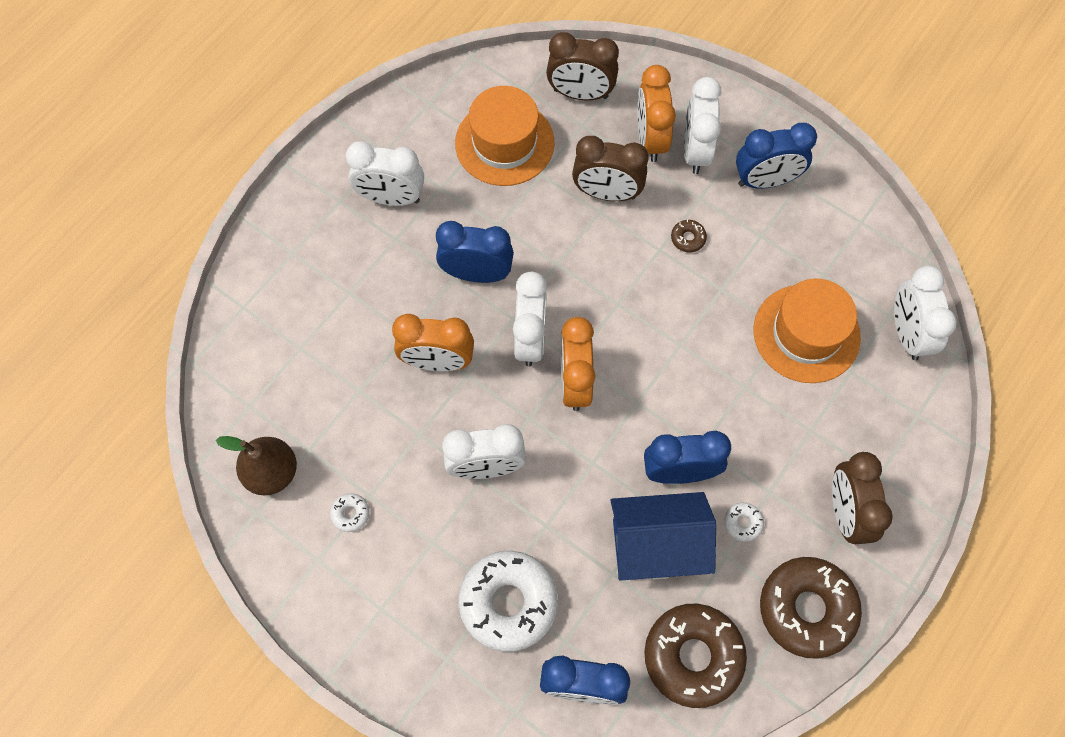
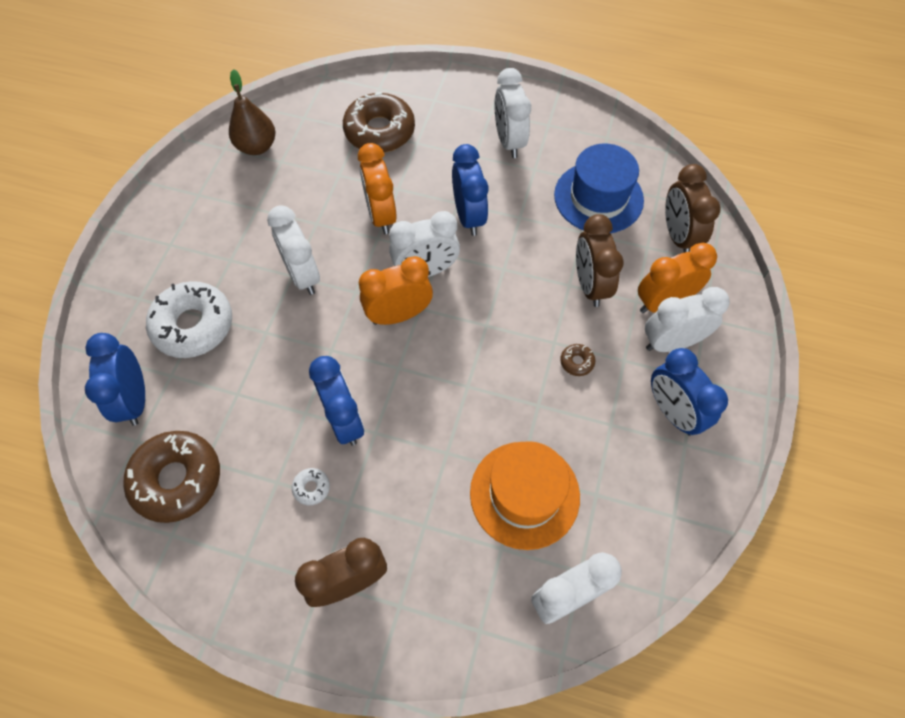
camera: 70 degrees right, 5 degrees down
(350, 514) = (239, 202): white donut -> none
(504, 143) = (598, 197): orange hat -> blue hat
(656, 546) = (270, 421): blue house -> none
(806, 609) = (243, 569): brown donut -> brown donut (379, 131)

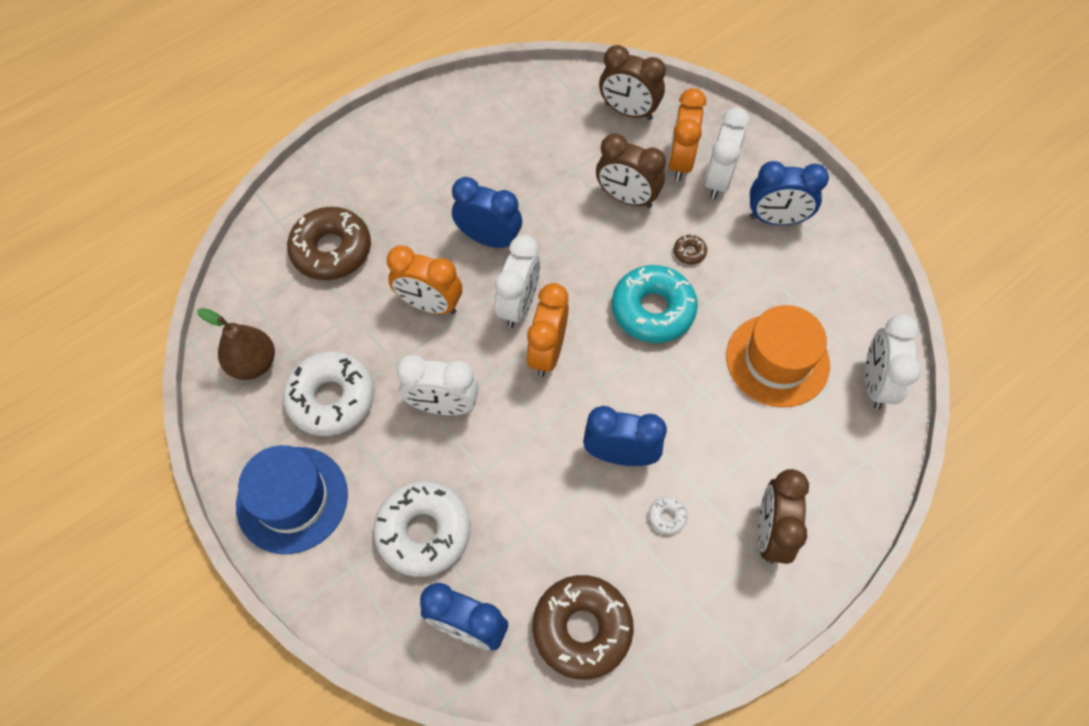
camera: 55 degrees left, 0 degrees up
(261, 206) = (331, 398): none -> white donut
(497, 367) = (653, 310): none -> turquoise donut
(509, 141) = (435, 161): white clock -> none
(598, 197) = (548, 137): blue hat -> blue hat (292, 499)

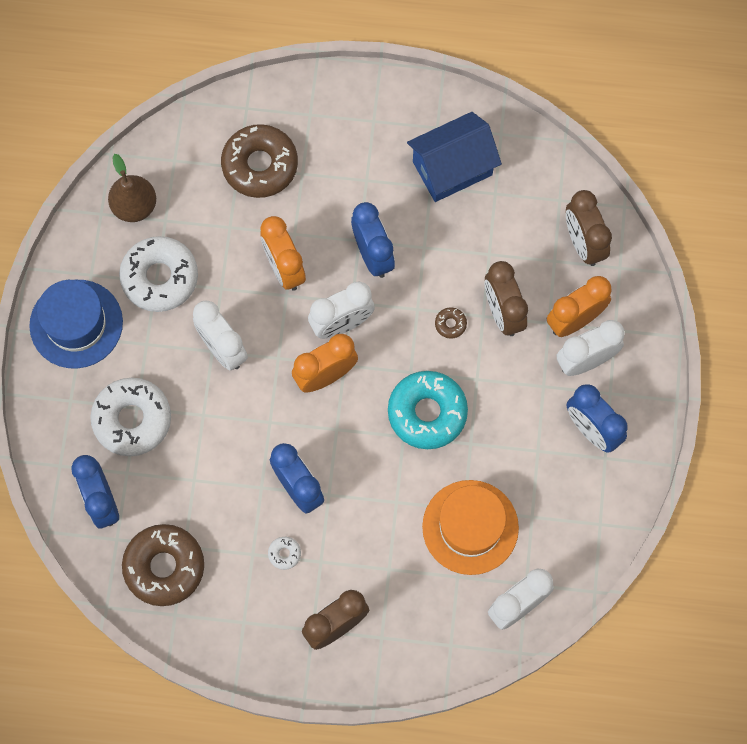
camera: 45 degrees right, 10 degrees up
(483, 138) = (452, 168): none -> blue house
(689, 252) = (500, 395): brown donut -> brown donut (450, 324)

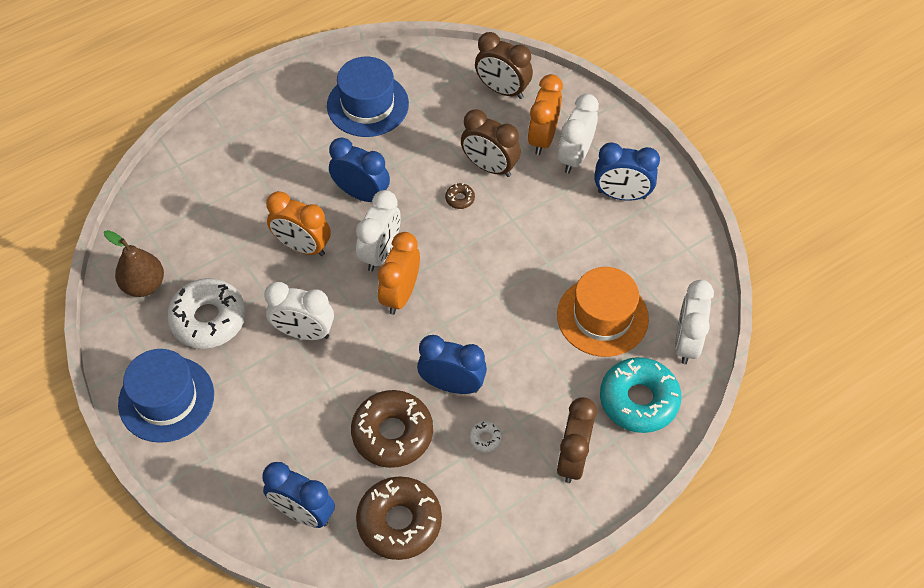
camera: 40 degrees left, 15 degrees down
(132, 419) = (275, 434): white donut -> none
(260, 165) = (221, 194): brown donut -> brown donut (392, 433)
(427, 413) = (498, 265): turquoise donut -> turquoise donut (638, 400)
(452, 168) = (367, 105): blue house -> blue hat

